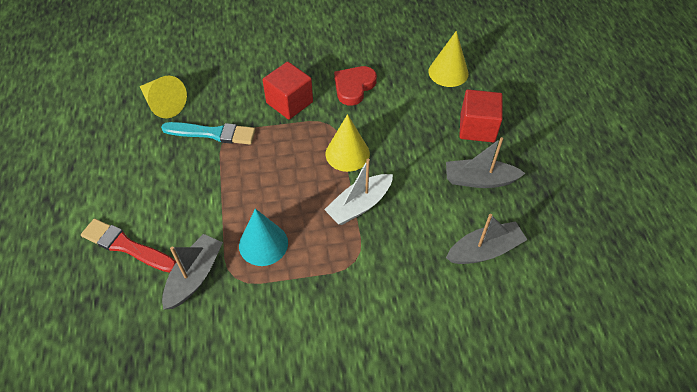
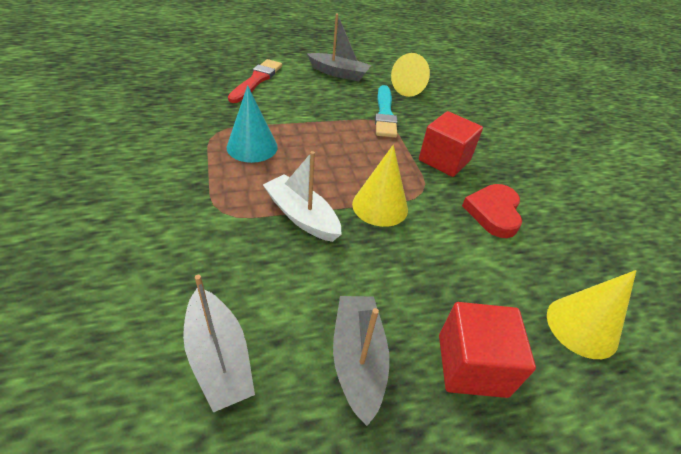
camera: 80 degrees right, 10 degrees down
(194, 276) = (221, 111): grey boat -> grey boat (339, 73)
(354, 87) = (493, 213): red heart -> red heart turned 105 degrees counterclockwise

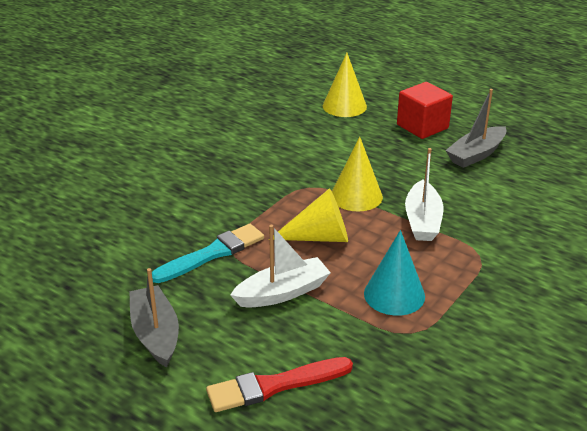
camera: 125 degrees left, 10 degrees down
(218, 357) = (548, 190): grey boat -> none
(316, 115) = (282, 293): none -> white boat
(412, 88) = (119, 263): yellow cone -> yellow cone (319, 237)
(444, 160) = (247, 192): red cube -> none
(493, 213) = (286, 153): red heart -> none

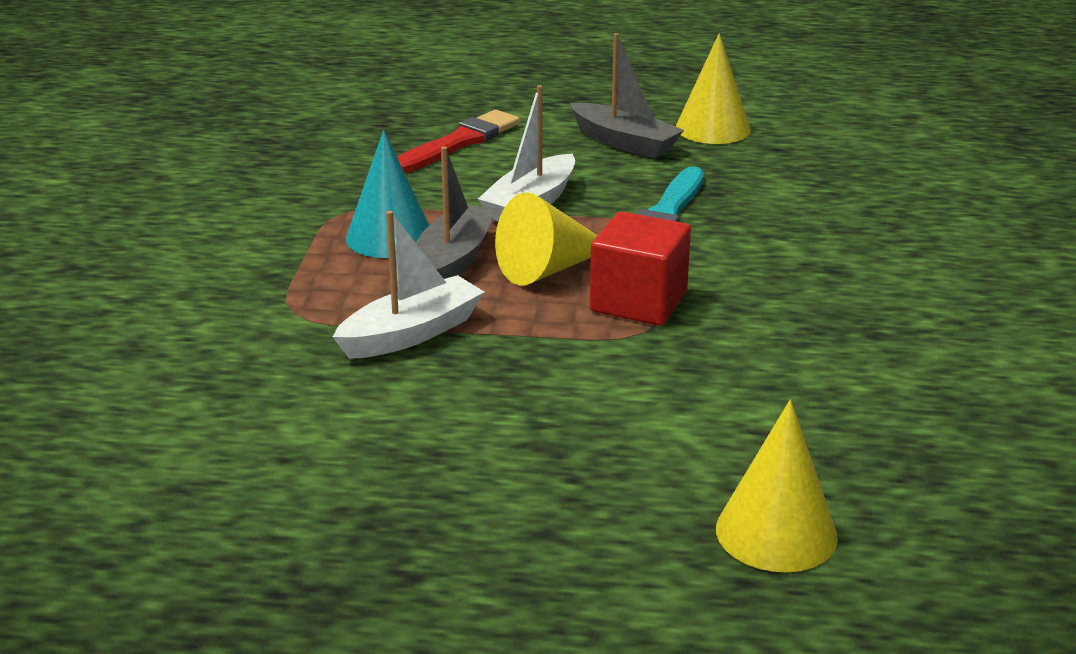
camera: 150 degrees right, 5 degrees down
(356, 196) = (550, 339): yellow cone -> yellow cone (713, 128)
(422, 126) = (547, 534): red cube -> red cube (638, 302)
(422, 220) = (411, 333): white boat -> white boat turned 75 degrees clockwise
(476, 154) = (382, 496): grey boat -> grey boat (454, 260)

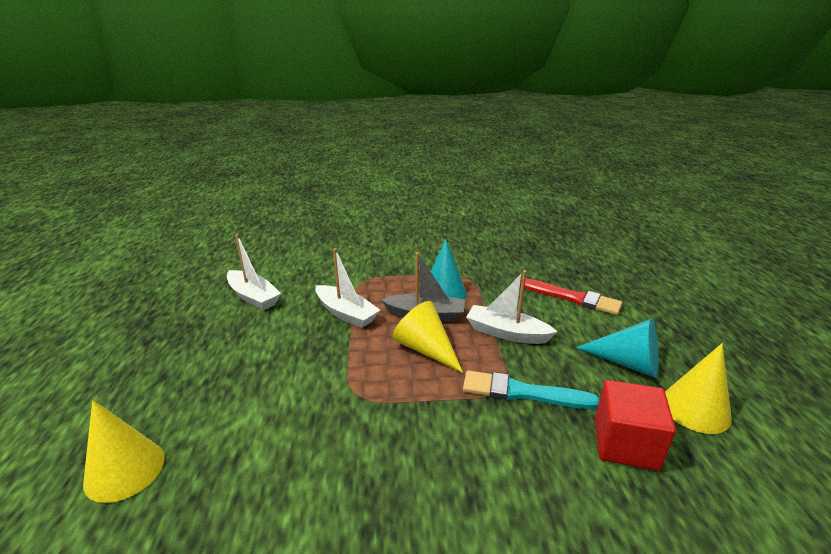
camera: 80 degrees right, 0 degrees up
(287, 444) = (253, 297): none -> white boat
(624, 143) = (627, 363): grey boat -> turquoise cone
(638, 302) = (393, 389): red cube -> red cube (625, 443)

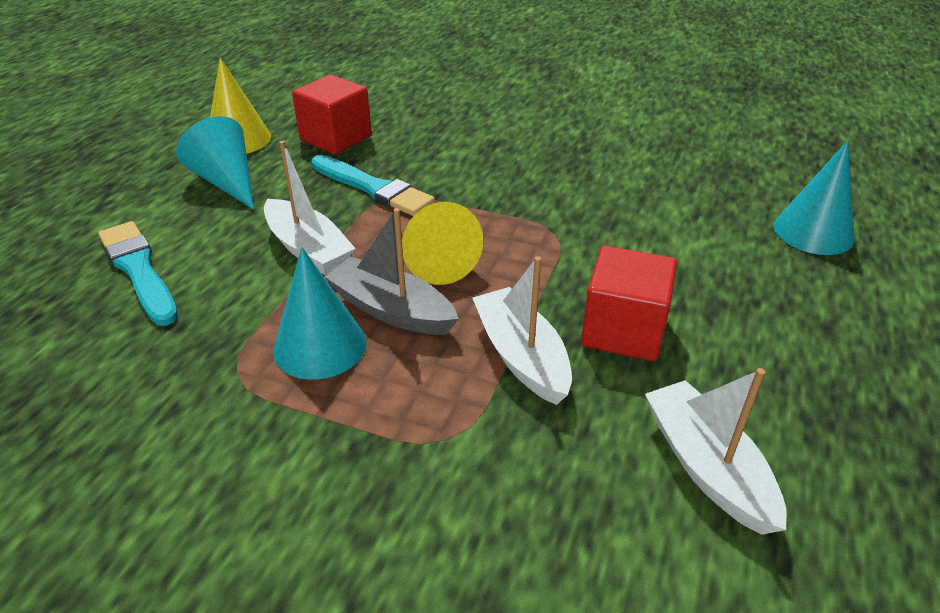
camera: 155 degrees left, 10 degrees up
(125, 470) = (813, 232): yellow cone -> turquoise cone
(294, 339) = (623, 331): none -> red cube
(572, 298) = (139, 270): red brush -> turquoise brush

